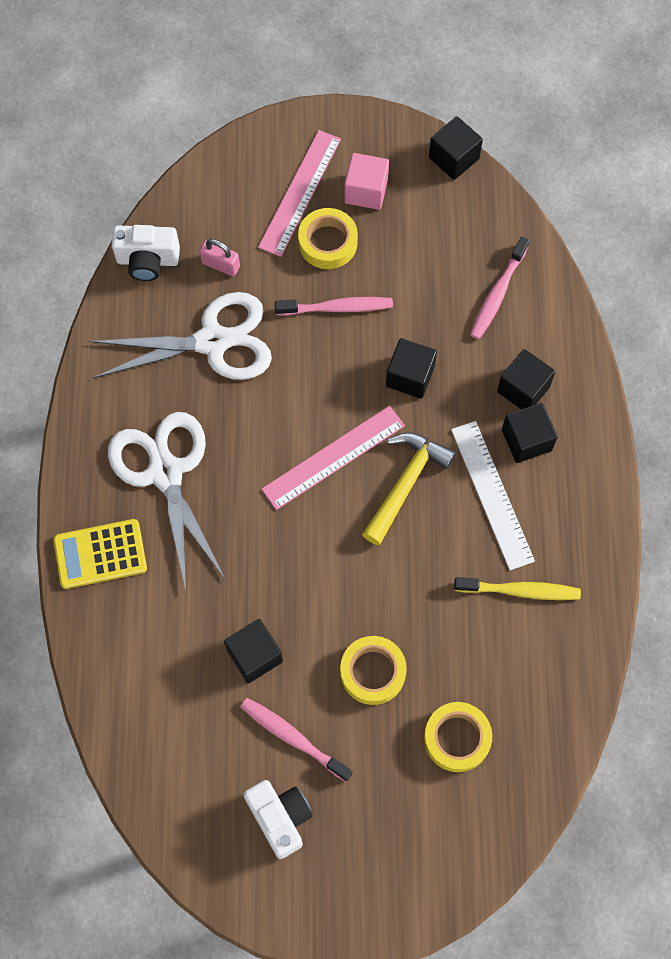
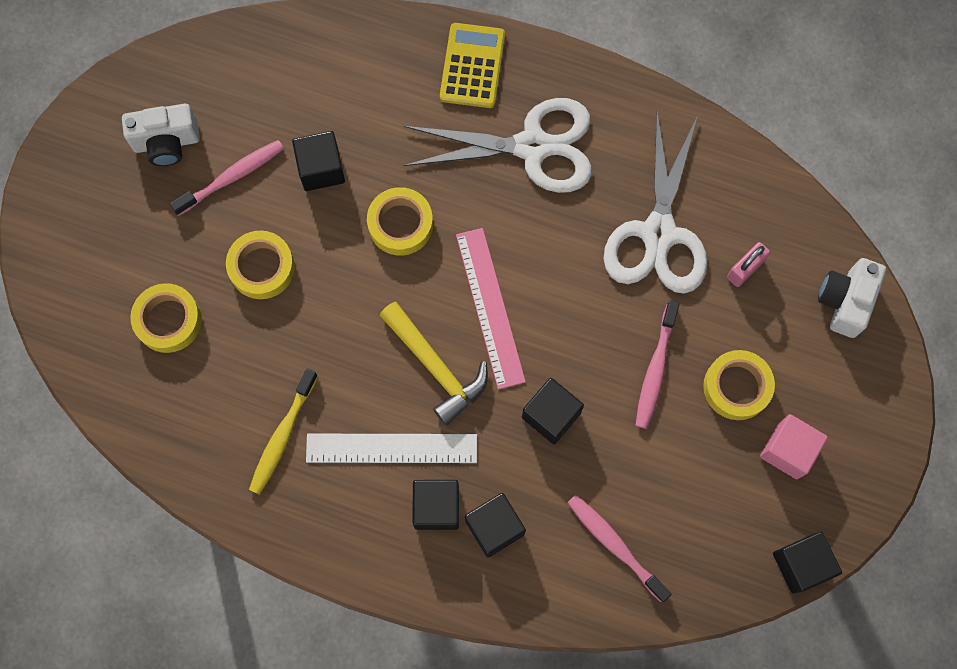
camera: 110 degrees right, 5 degrees up
(148, 261) = (773, 199): white camera -> white camera (844, 301)
(284, 562) = (400, 224): none -> yellow tape
(299, 192) = (808, 379): pink ruler -> none

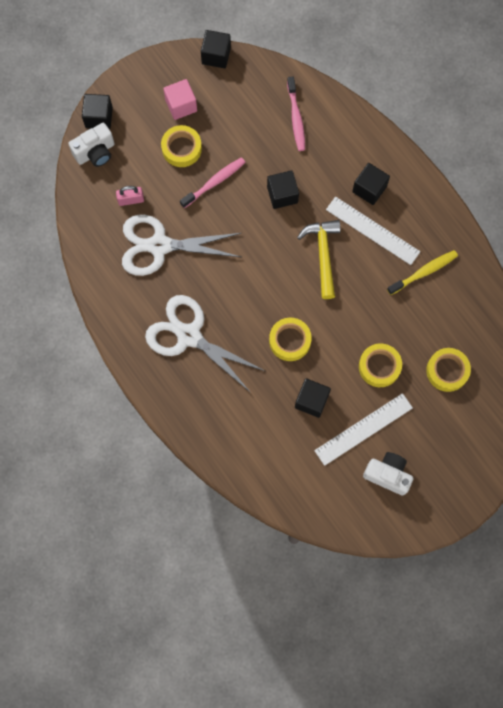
camera: 145 degrees left, 0 degrees up
(232, 177) = (363, 429): pink toothbrush -> white ruler
(472, 66) = (187, 404): yellow calculator -> none
(490, 307) = (274, 266): pink ruler -> none
(494, 527) = (347, 162): black cube -> black cube (99, 117)
(659, 234) = (159, 246): white scissors -> white scissors turned 135 degrees counterclockwise

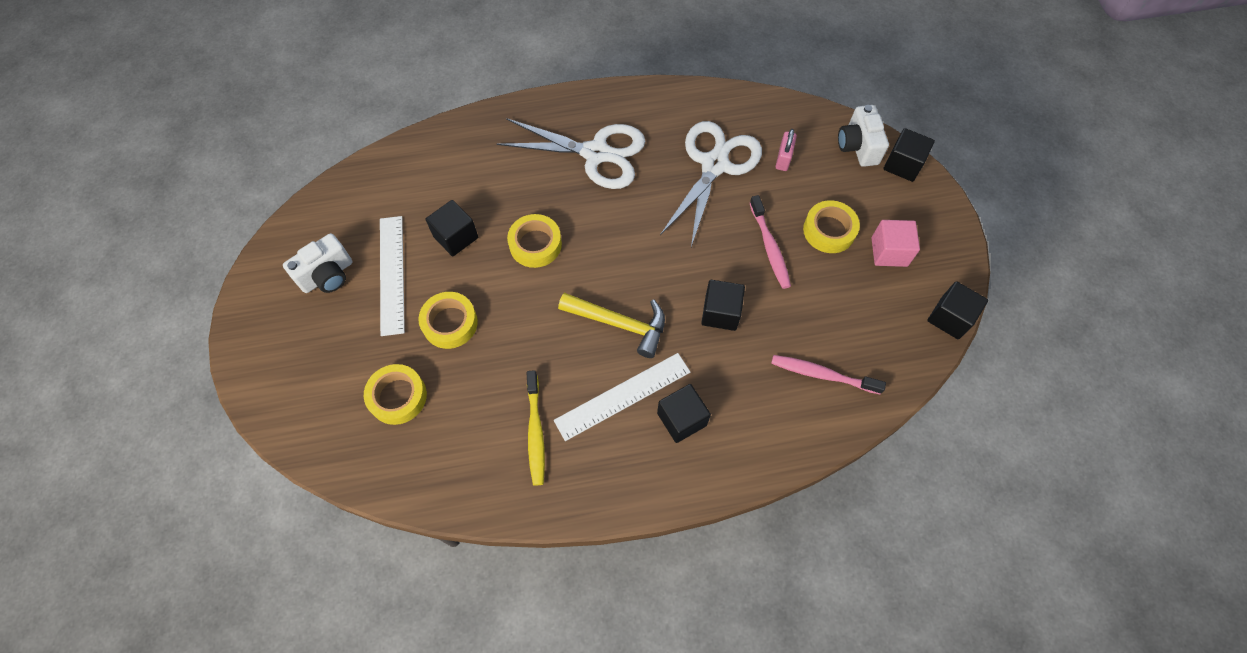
camera: 115 degrees right, 10 degrees down
(189, 336) = (596, 153): white scissors -> white scissors turned 45 degrees clockwise

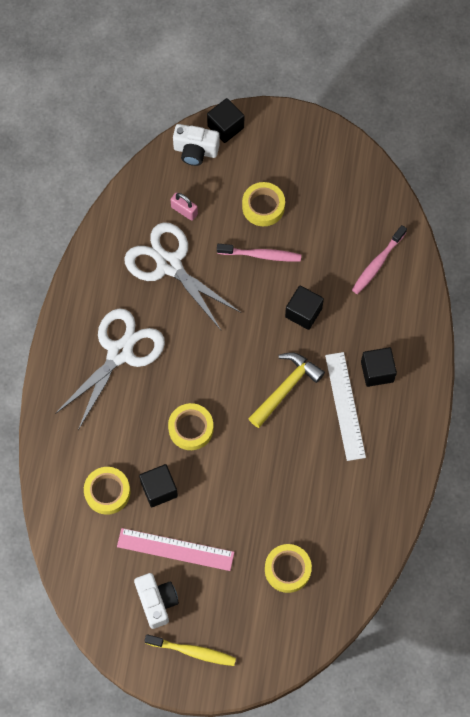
camera: 70 degrees left, 5 degrees up
(391, 274) = (175, 549): white ruler -> pink ruler
(450, 323) = (238, 514): yellow tape -> yellow tape (107, 492)
(535, 432) = (351, 476): yellow toothbrush -> yellow toothbrush (193, 651)
(889, 252) = (297, 173): pink cube -> none
(950, 318) = (365, 159): black cube -> none

